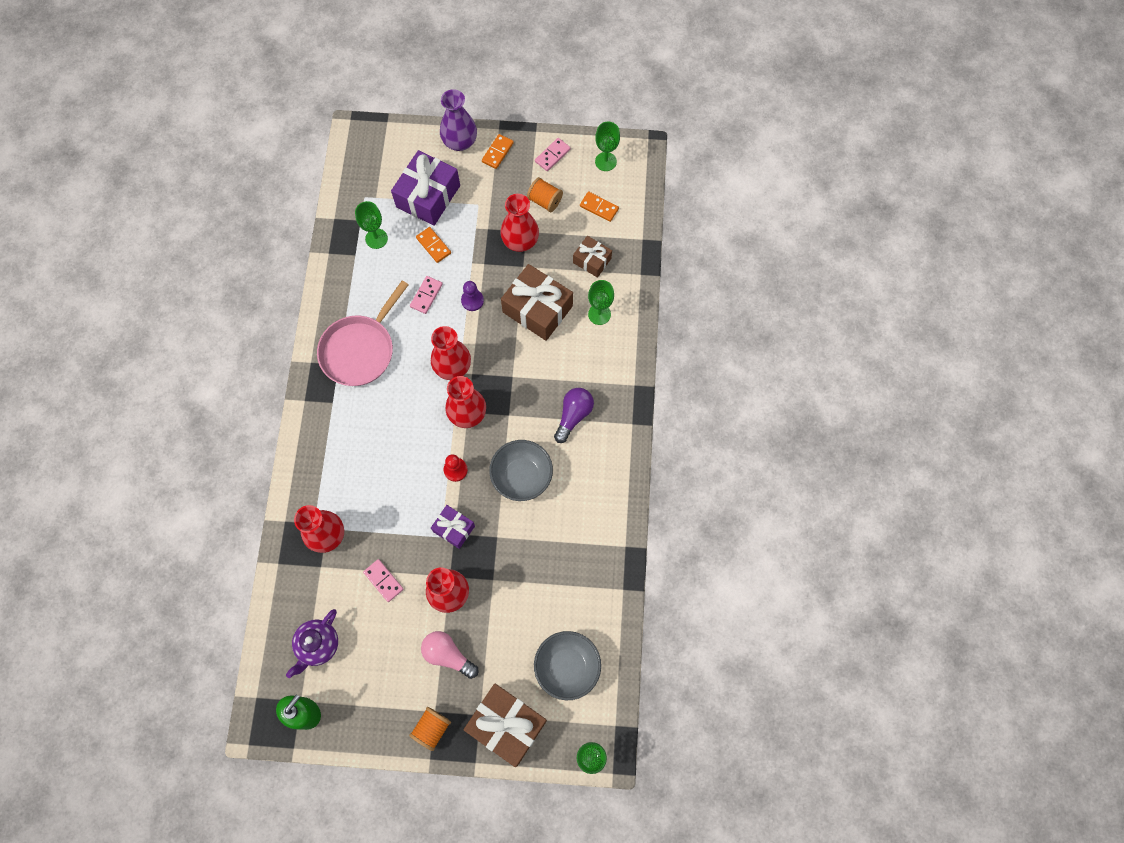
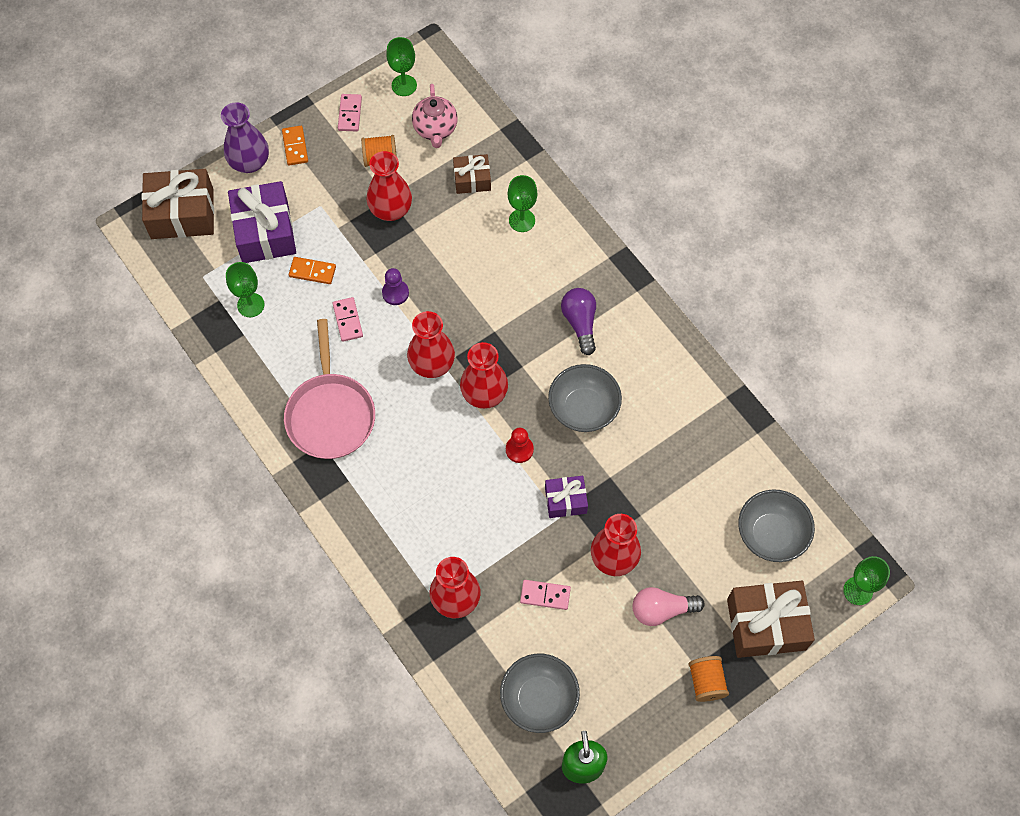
camera: 40 degrees left, 5 degrees down
(318, 645) = (539, 699): purple teapot -> grey bowl
(537, 309) = (462, 256): brown gift -> brown gift (182, 214)
(599, 207) = (435, 129): orange domino -> pink teapot

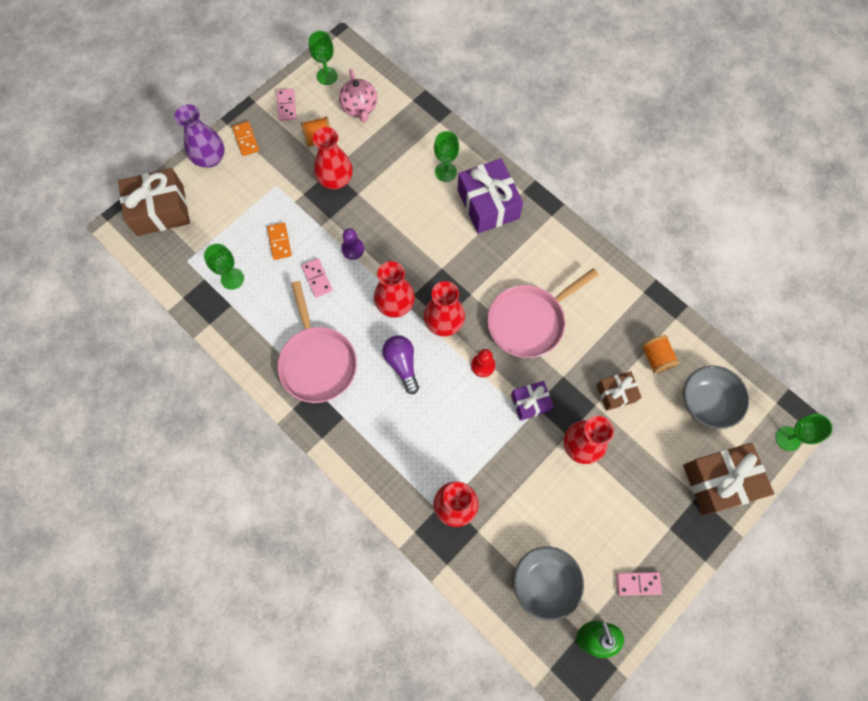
camera: 10 degrees left, 5 degrees up
(265, 232) = (233, 214): purple gift -> purple gift (488, 204)
(312, 271) = (279, 242): orange domino -> orange domino turned 75 degrees clockwise
(472, 179) = (398, 144): brown gift -> brown gift (616, 393)
(545, 595) = (530, 489): pink domino -> pink domino (638, 583)
(580, 323) = (511, 249): purple light bulb -> purple light bulb (402, 364)
(583, 409) = (529, 322): grey bowl -> pink pan
(662, 610) = (631, 484): pink light bulb -> none
(706, 682) = (681, 541): orange spool -> orange spool (656, 358)

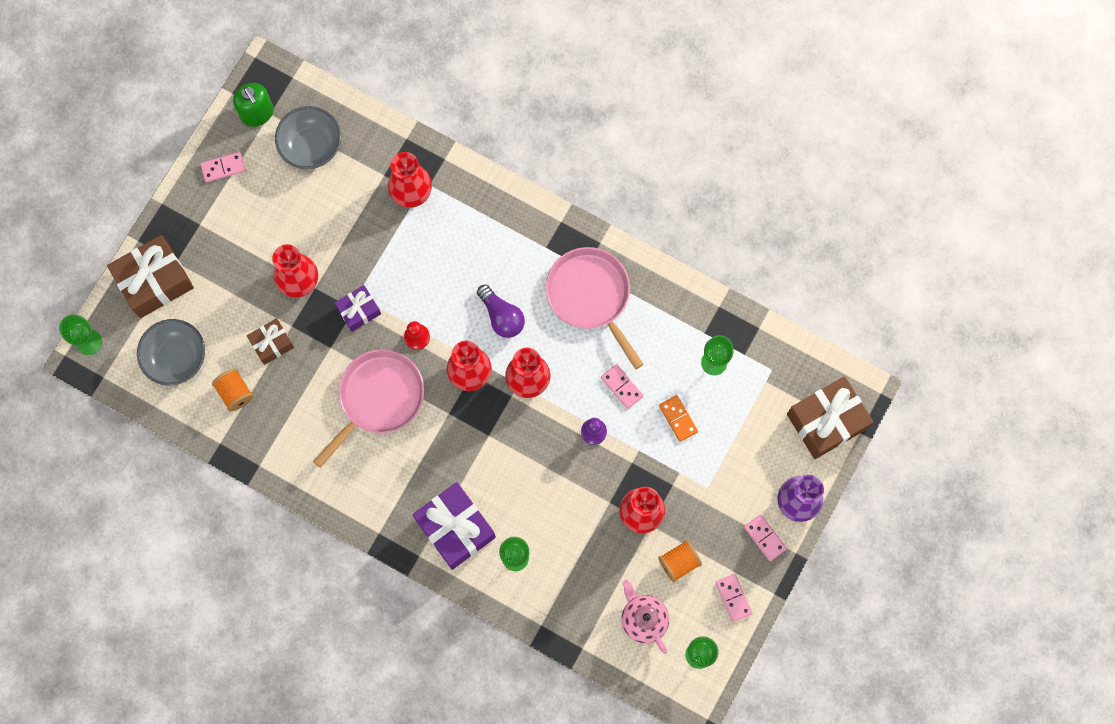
camera: 165 degrees right, 5 degrees up
(246, 139) = (764, 538): orange domino -> pink domino

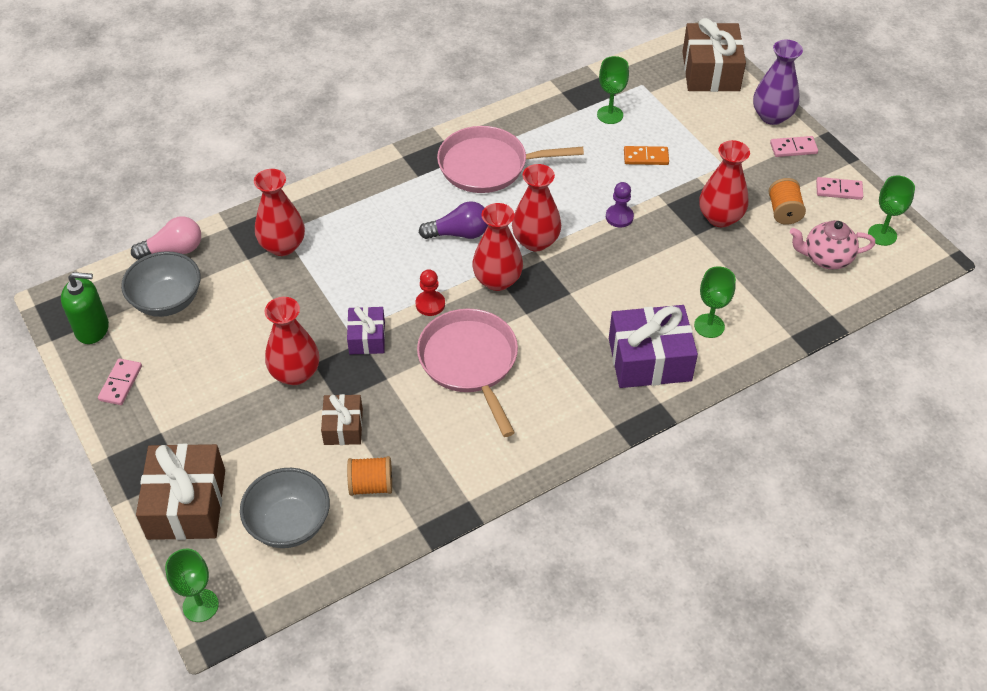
camera: 60 degrees left, 25 degrees down
(361, 116) = (174, 250): none -> pink light bulb
(622, 387) = (589, 181): pink domino -> none

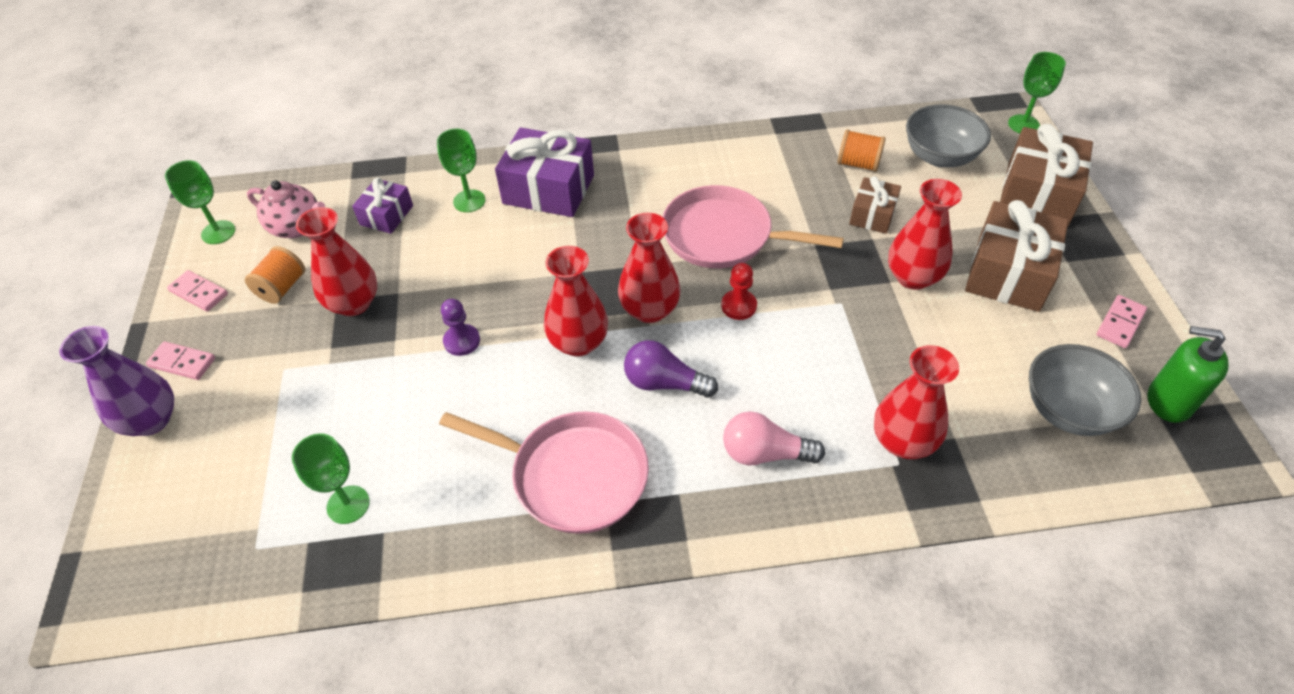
camera: 155 degrees left, 0 degrees up
(174, 250) = (1063, 487): pink light bulb -> pink light bulb (765, 453)
(367, 338) = (823, 290): purple gift -> purple gift (386, 215)
(470, 362) = (723, 236): pink pan -> pink pan turned 105 degrees clockwise
(646, 157) = (362, 413): orange domino -> none
(710, 71) = (140, 534): brown gift -> brown gift (1008, 273)

